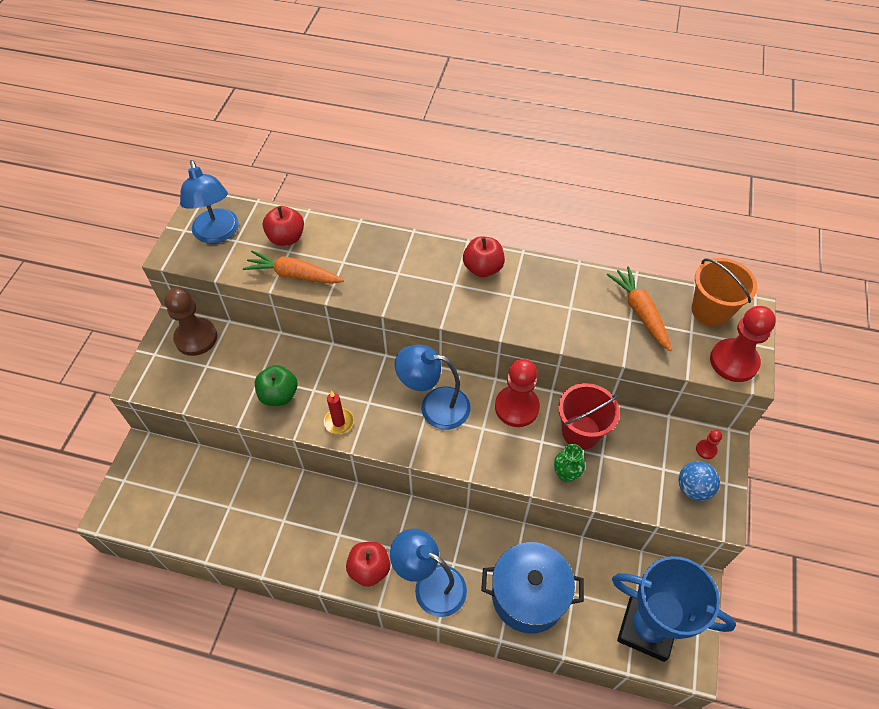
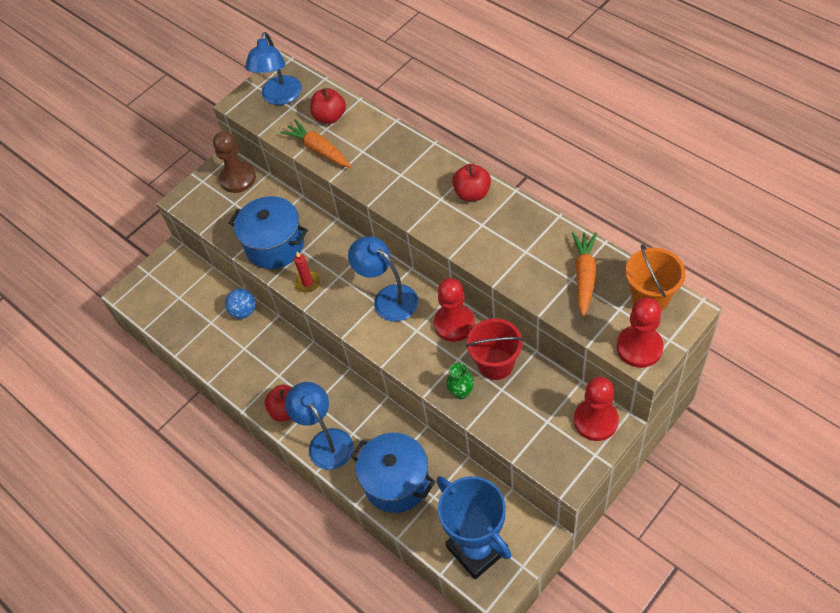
camera: 35 degrees right, 0 degrees up
(279, 395) = (275, 245): green apple -> blue pot
(693, 488) = (562, 446): blue ball -> blue ball (244, 311)
(706, 449) = (596, 420): red pawn -> red pawn, size x2.26

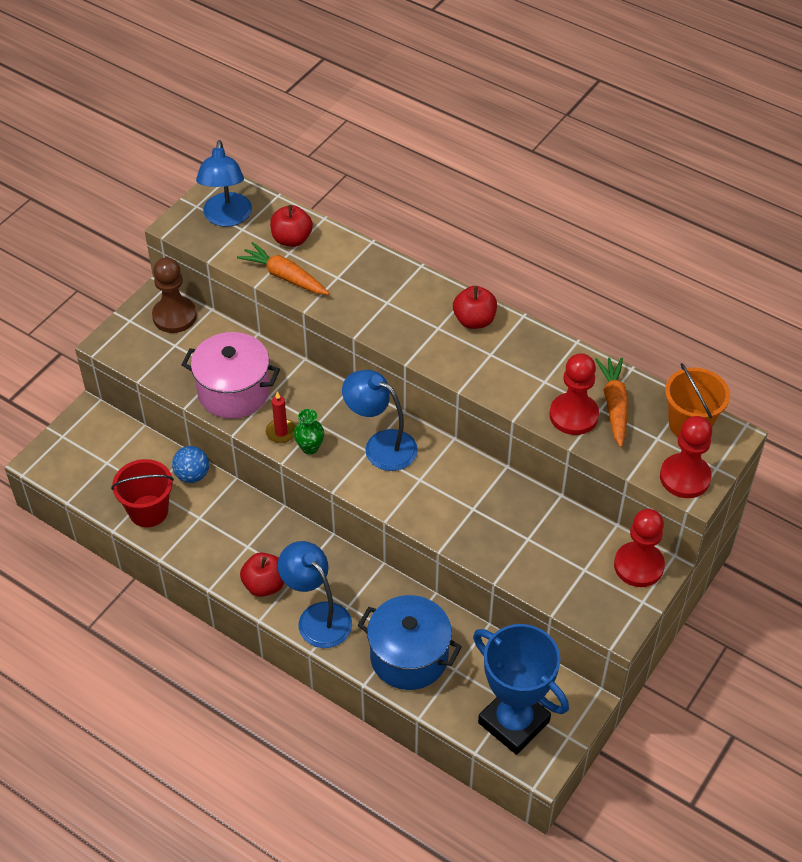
camera: 15 degrees left, 5 degrees down
(275, 245) = (234, 391): blue pot -> pink pot
(454, 324) = (463, 470): red pawn -> red pawn (573, 415)
(461, 392) = (482, 544): green vase -> green vase (310, 447)
(495, 364) = (517, 511): red bucket -> red bucket (148, 511)

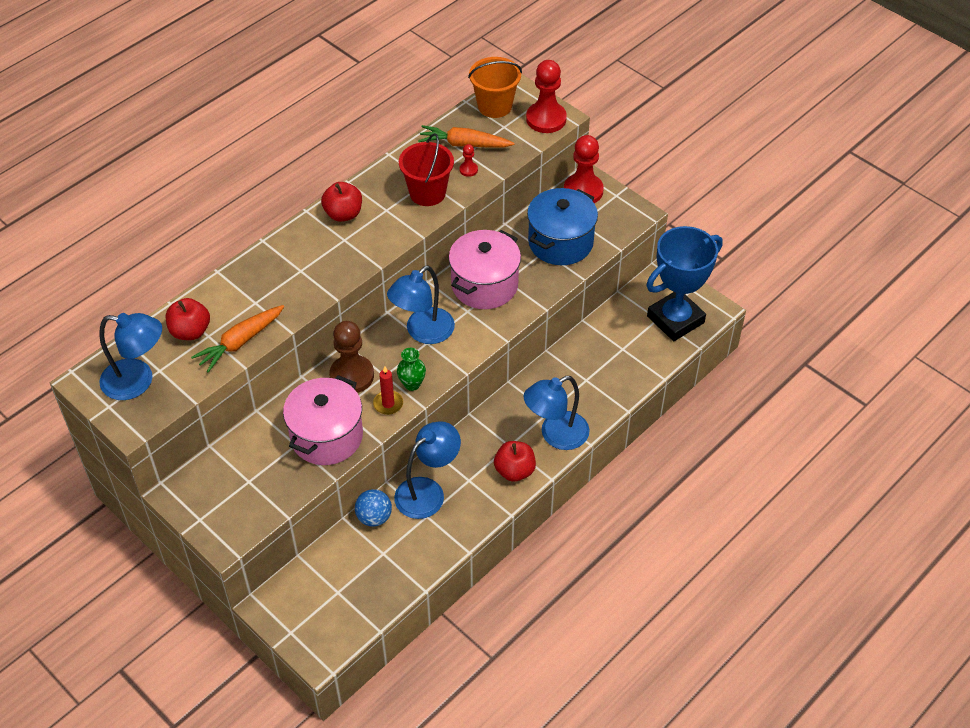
camera: 80 degrees left, 0 degrees up
(148, 511) = (409, 558): red bucket -> red bucket (427, 193)
(174, 316) = (208, 478): brown pawn -> brown pawn (352, 376)
(228, 513) = (427, 491): none -> blue lamp
(409, 657) = (606, 377): blue pot -> blue pot (560, 242)
(461, 489) = (484, 285): none -> pink pot
(573, 415) = (468, 170): red pawn -> red pawn, size x0.44

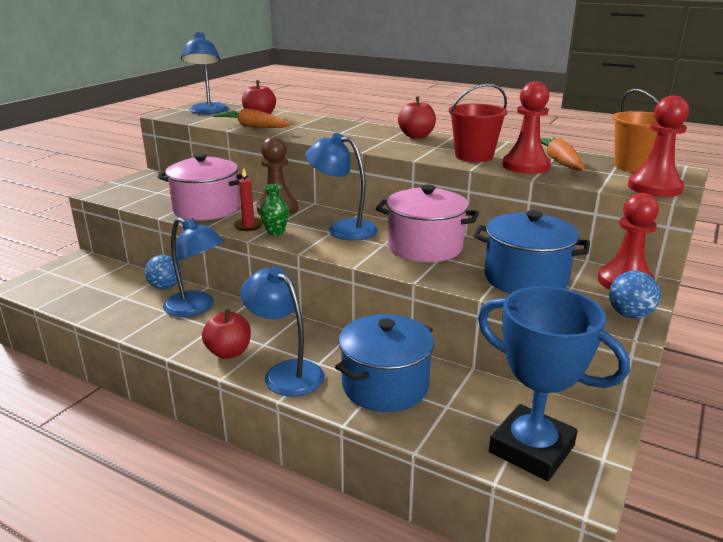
camera: 75 degrees right, 25 degrees down
(468, 170) = (525, 166): red pawn -> red pawn, size x2.26
(590, 377) = (385, 386): none -> blue pot
(627, 210) = (629, 315): none -> blue ball

